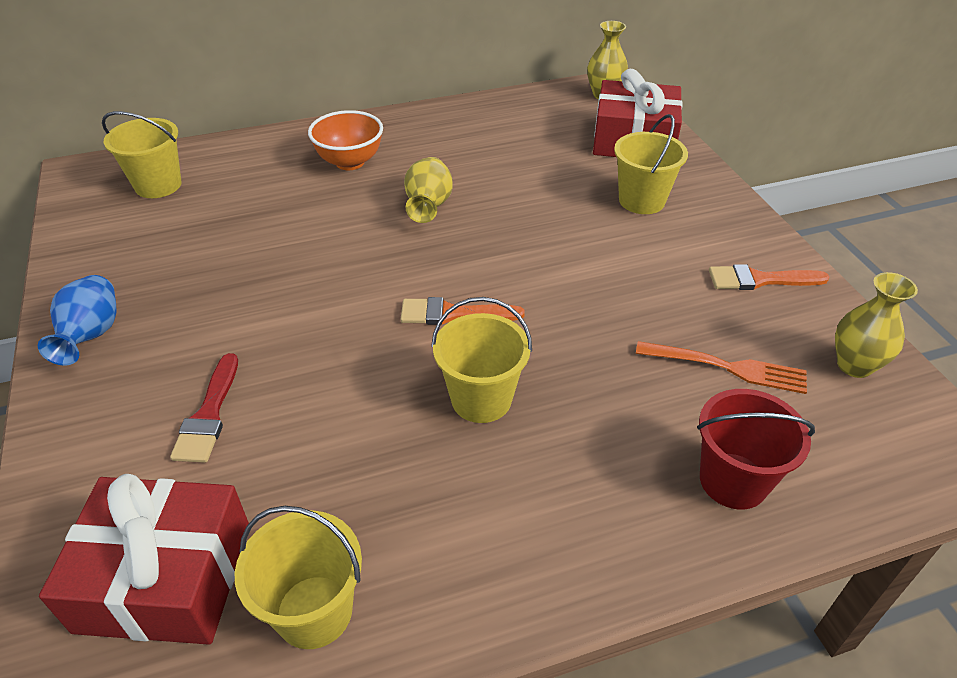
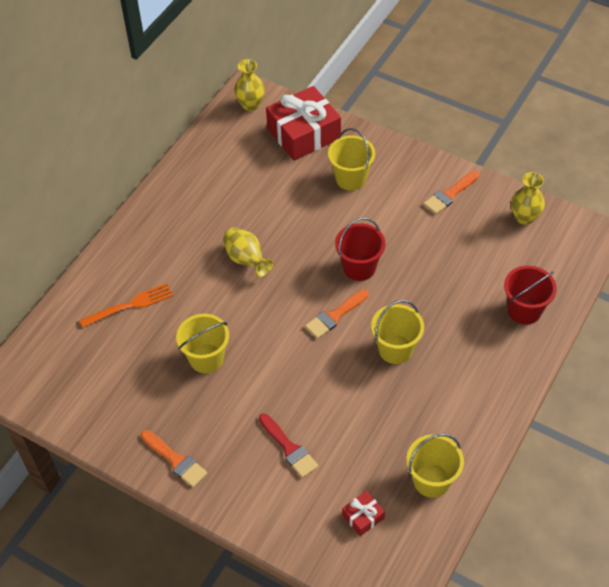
camera: 40 degrees left, 10 degrees up
(91, 335) = (176, 460): blue vase -> orange brush
(158, 185) = (70, 356): yellow bucket -> yellow bucket (206, 358)
(165, 577) = (363, 517): red gift -> red gift, size x0.44
(350, 162) = (163, 260): orange bowl -> none
(546, 285) = (359, 267): none -> red bucket
(727, 367) = (477, 256): orange fork -> orange fork (130, 305)

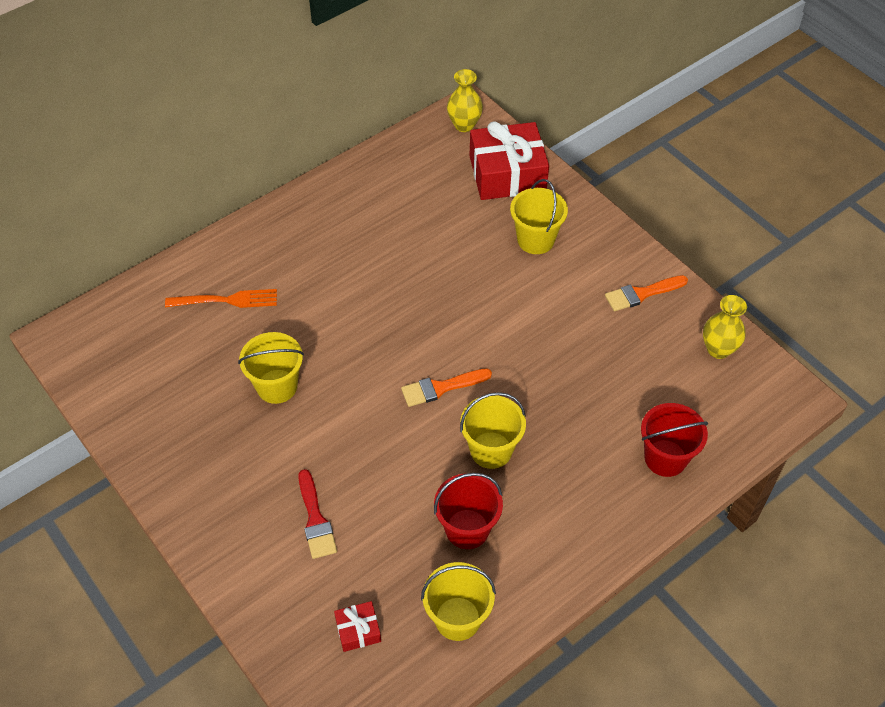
camera: 20 degrees right, 0 degrees up
(176, 460) = (187, 487): orange brush -> none
(246, 260) = (375, 292): yellow vase -> none
(359, 267) = (495, 342): red bucket -> red bucket (467, 529)

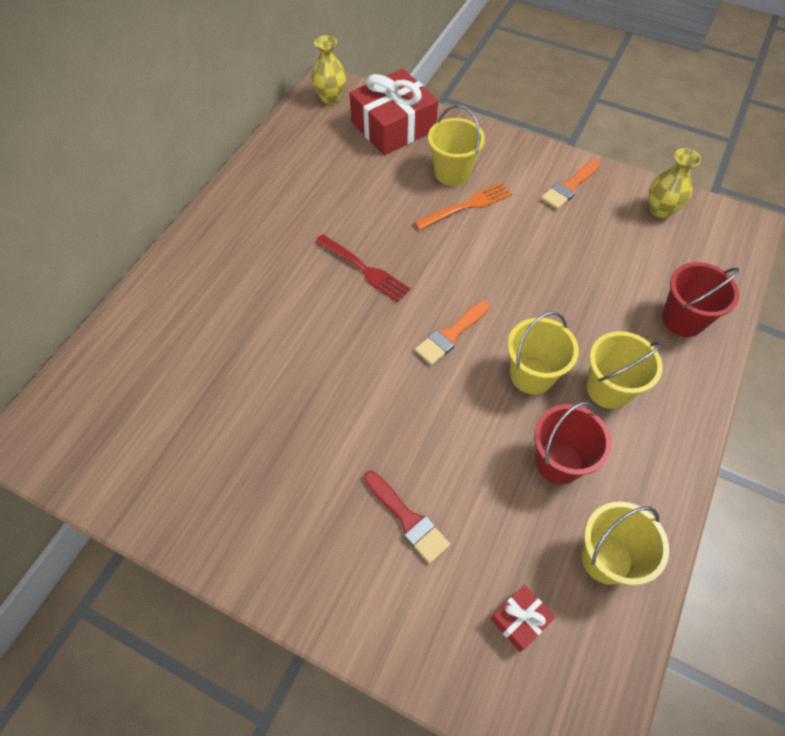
camera: 25 degrees left, 5 degrees up
(226, 300) = (191, 331): orange fork -> orange fork (467, 206)
(277, 386) = (290, 397): yellow bucket -> yellow bucket (608, 389)
(400, 301) = (364, 269): none -> red fork

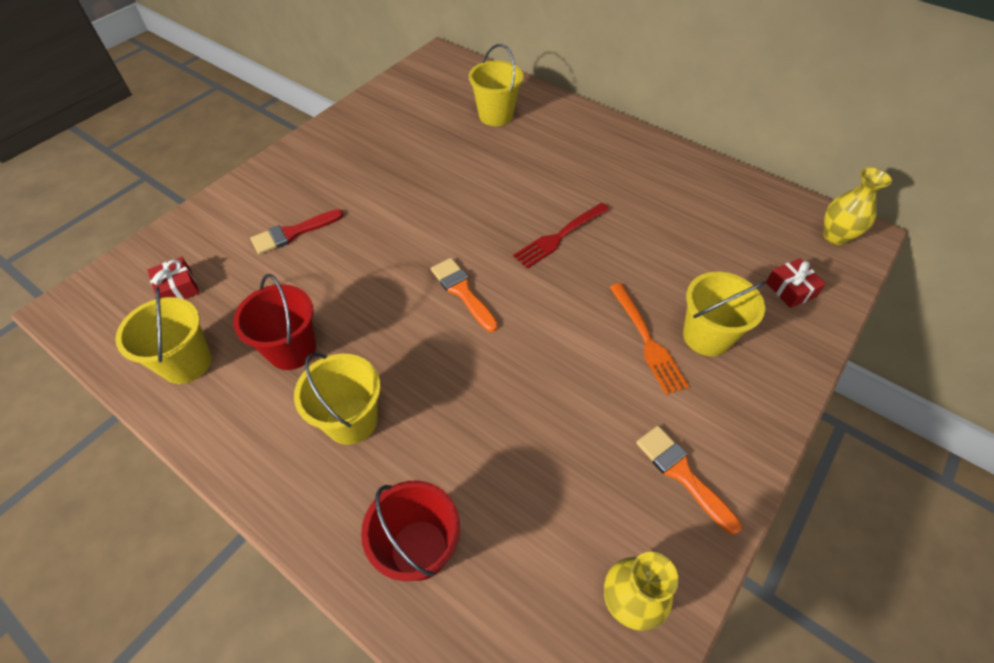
camera: 100 degrees right, 5 degrees down
(393, 126) = (790, 289): red gift -> red gift, size x0.44
(532, 375) = (393, 351): yellow bucket -> yellow bucket (496, 115)

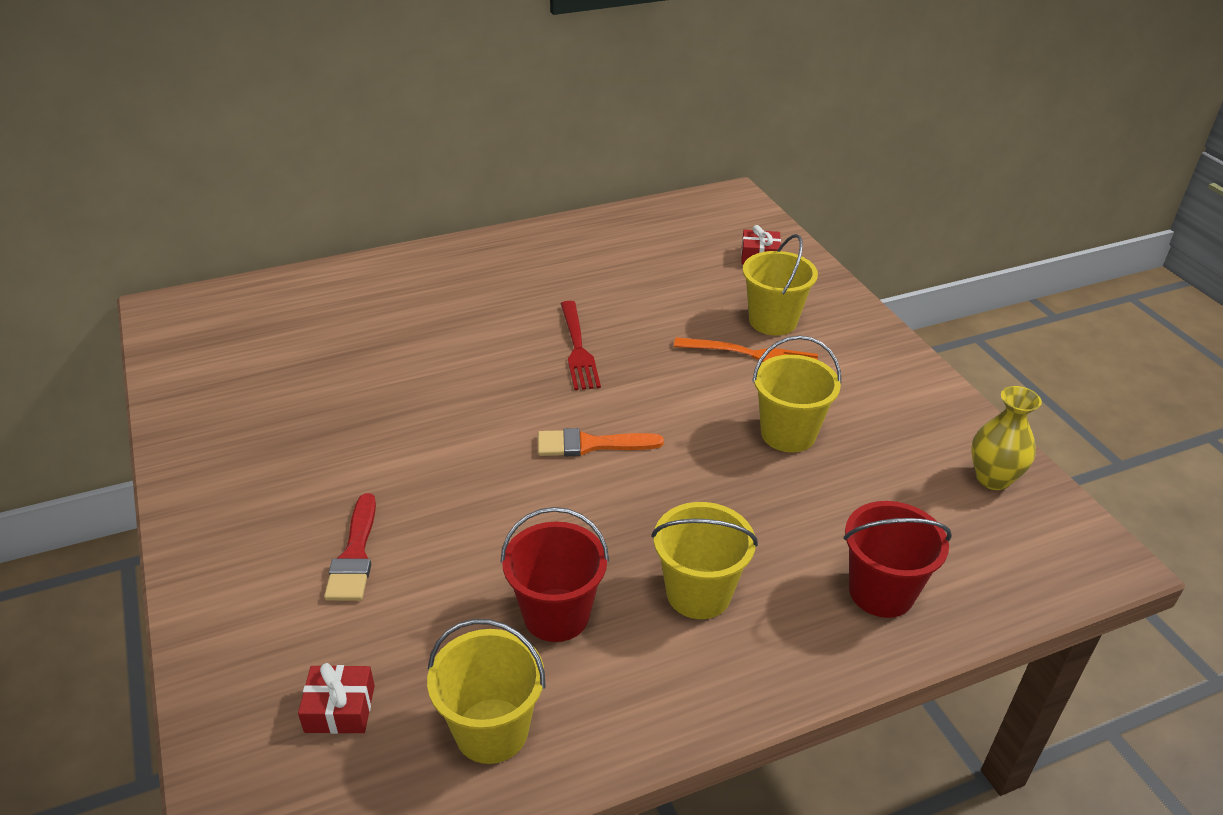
camera: 60 degrees left, 15 degrees down
(496, 115) = (340, 313): yellow bucket -> yellow bucket (788, 434)
(682, 474) = (897, 398): orange brush -> none
(835, 236) = (724, 208): yellow vase -> none

